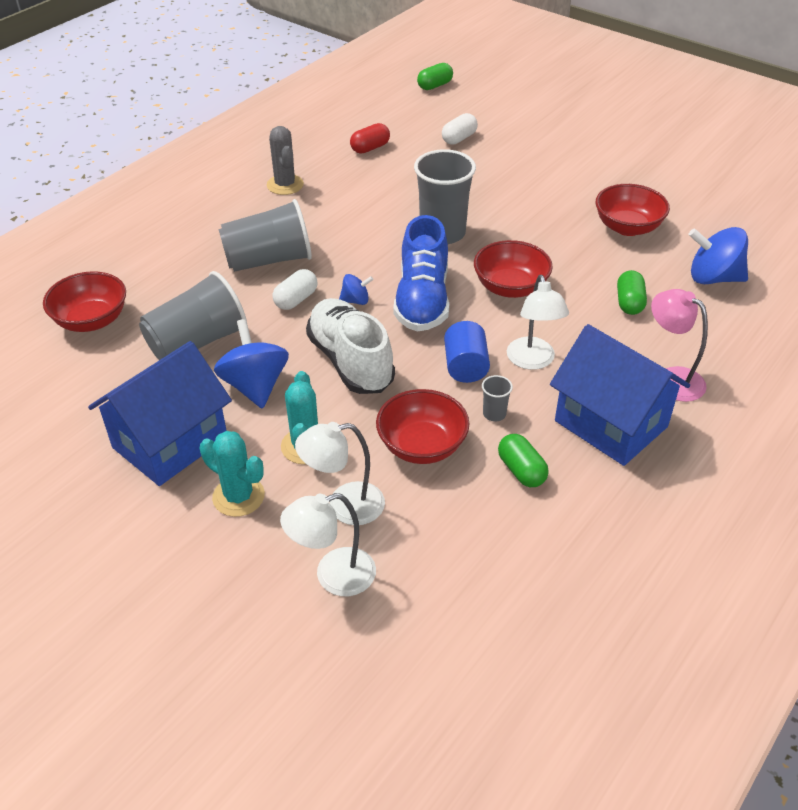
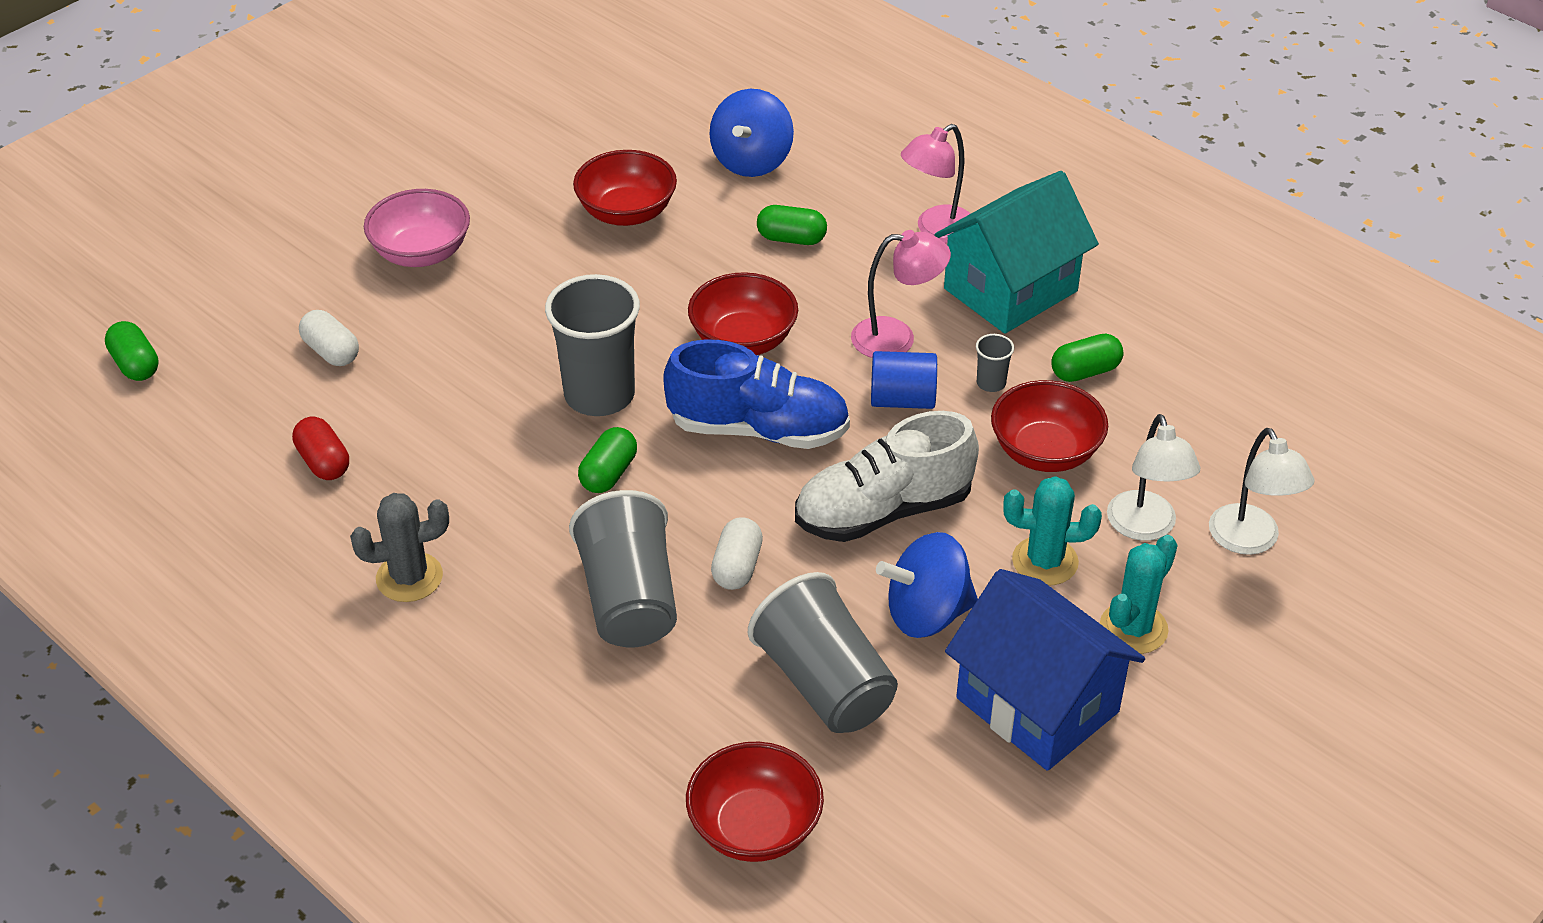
camera: 85 degrees left, 0 degrees up
(296, 299) = (737, 567): white capsule -> white capsule turned 60 degrees clockwise
(356, 300) = (749, 500): blue spinning top -> none
(373, 243) = (608, 474): none -> green capsule
(533, 361) = (896, 338): white lamp -> pink lamp
(555, 156) = (421, 253): none -> pink bowl
(611, 424) = (1010, 290): blue house -> turquoise house

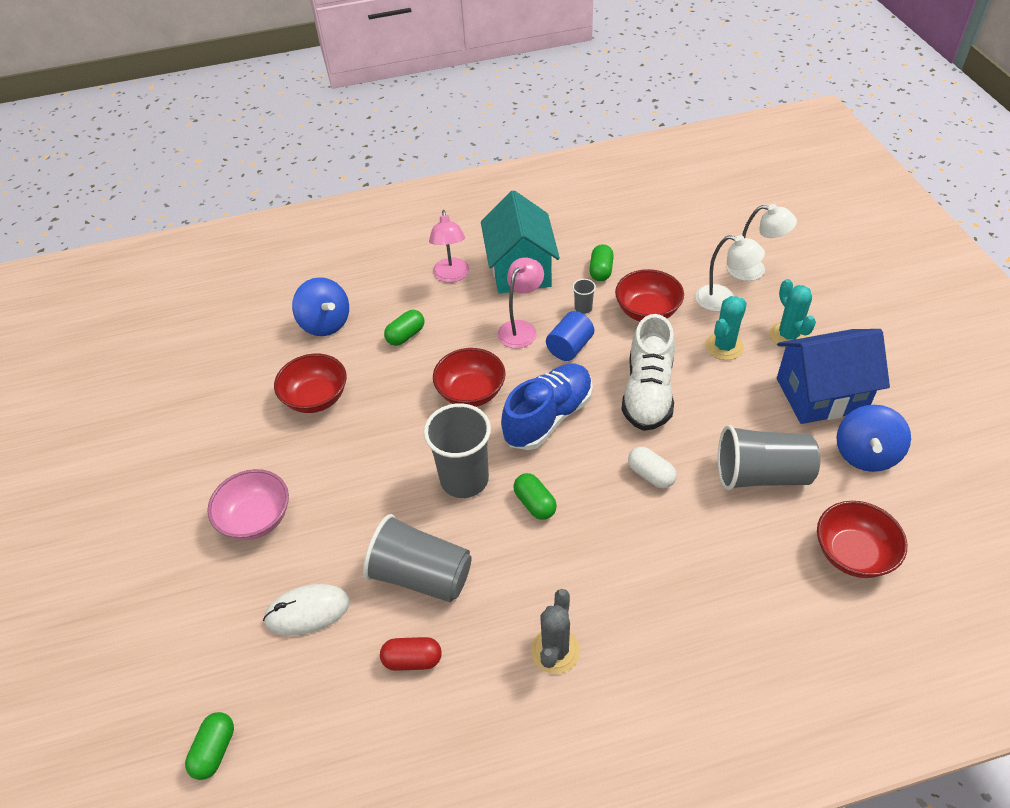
camera: 55 degrees left, 5 degrees up
(135, 365) = (214, 750): green capsule -> green capsule turned 75 degrees counterclockwise
(331, 351) = (308, 611): white capsule -> white mouse
(629, 599) = (645, 538): grey cup -> grey cup (421, 575)
(927, 614) = (734, 409): blue spinning top -> blue spinning top (865, 454)

